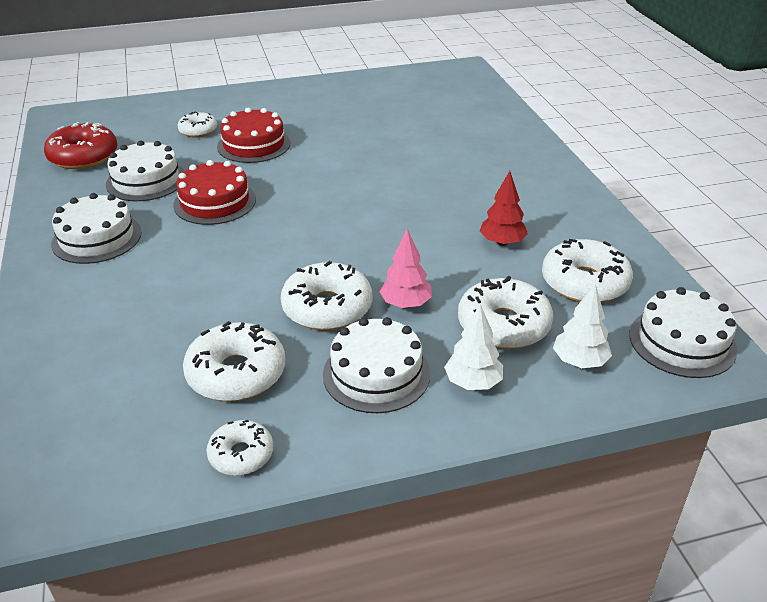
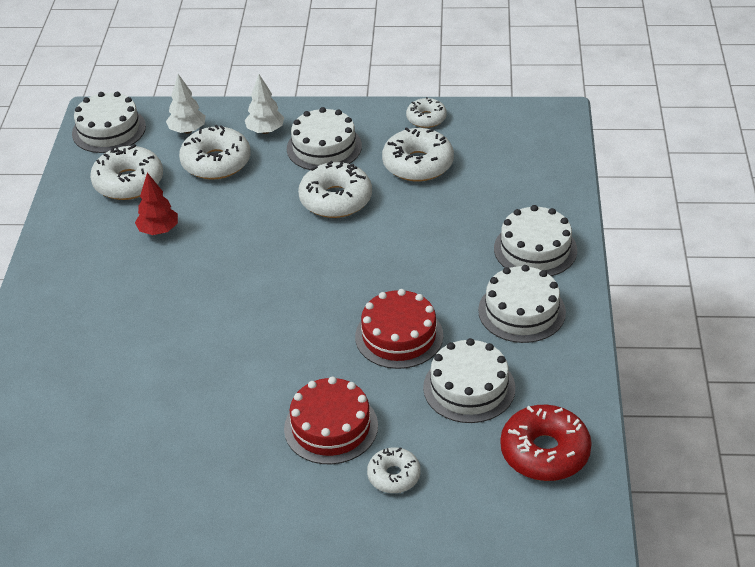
camera: 160 degrees left, 5 degrees up
(77, 295) = (535, 249): none -> white cake
(406, 304) = (275, 191): pink tree -> none

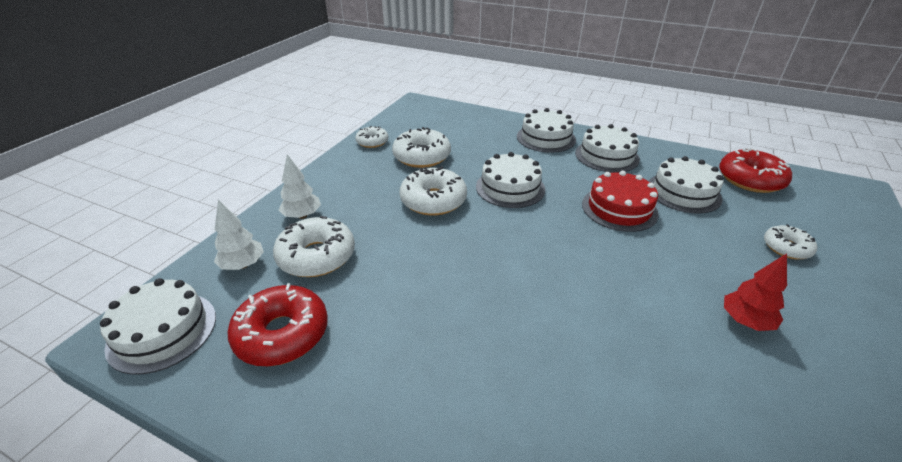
camera: 70 degrees left, 5 degrees down
(128, 182) = (282, 334): white donut -> red donut
(159, 230) = (392, 325): red tree -> red tree (745, 321)
(324, 147) = (359, 191): white cake -> white cake (510, 187)
(331, 427) = (729, 268): red cake -> none

